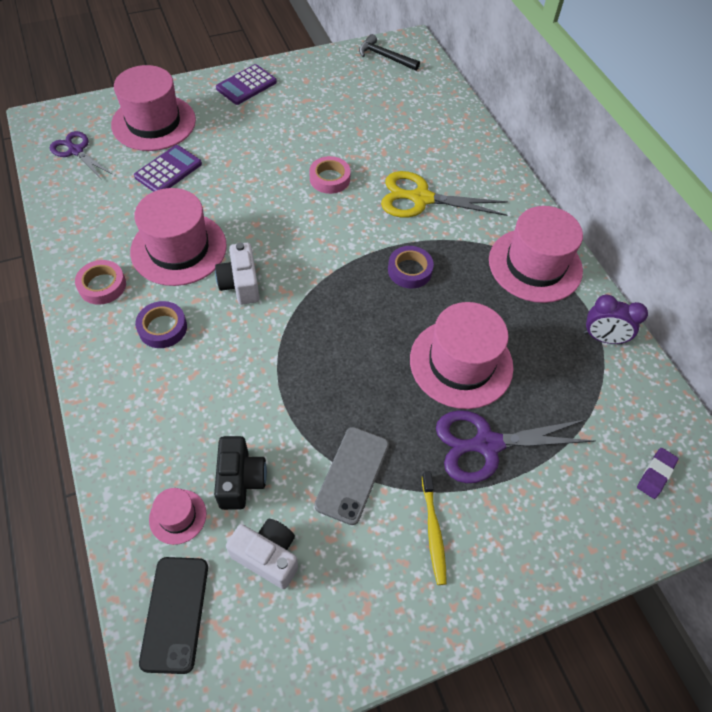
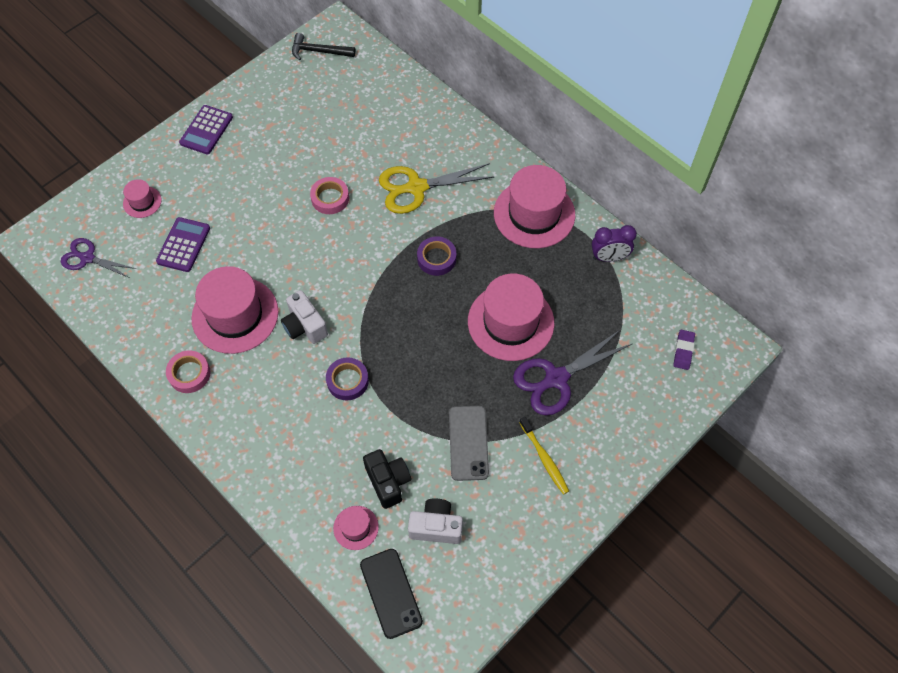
camera: 20 degrees left, 5 degrees up
(154, 122) = (142, 202): pink hat -> pink hat, size x0.47
(162, 328) = (261, 389): purple tape -> purple tape (347, 381)

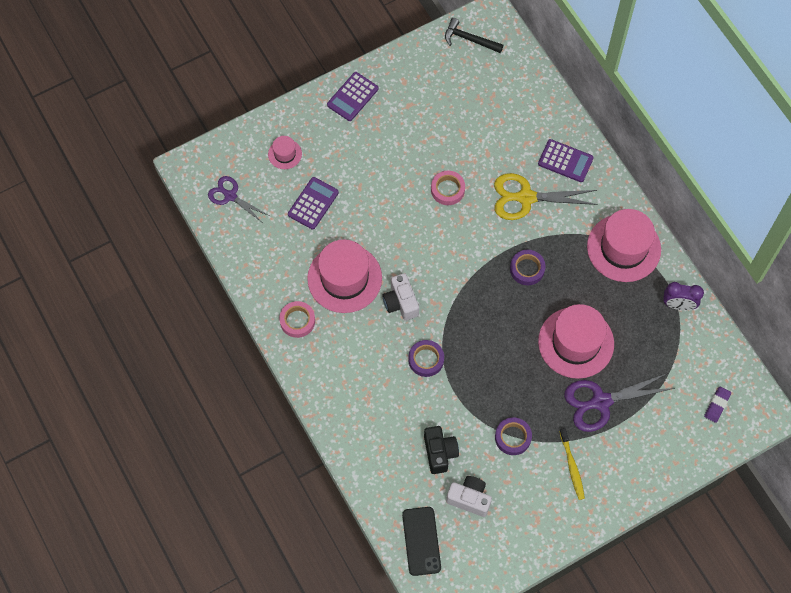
camera: 15 degrees right, 5 degrees up
(356, 527) = (405, 483): pink hat -> none
(448, 143) = (565, 161): none -> purple calculator
(468, 443) = (513, 437): grey phone -> purple tape

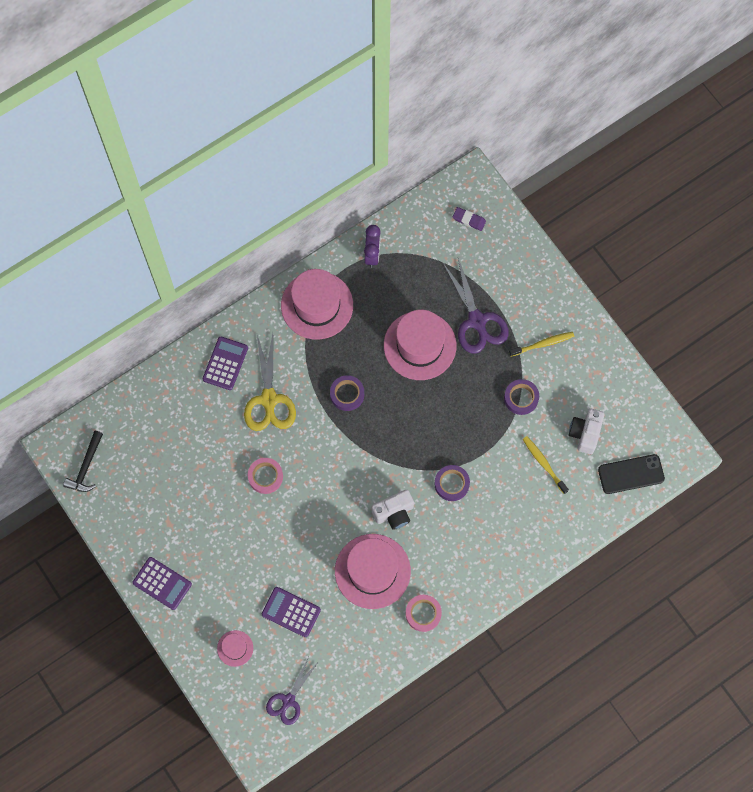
camera: 95 degrees left, 5 degrees up
(439, 453) = (544, 464): black camera -> yellow toothbrush

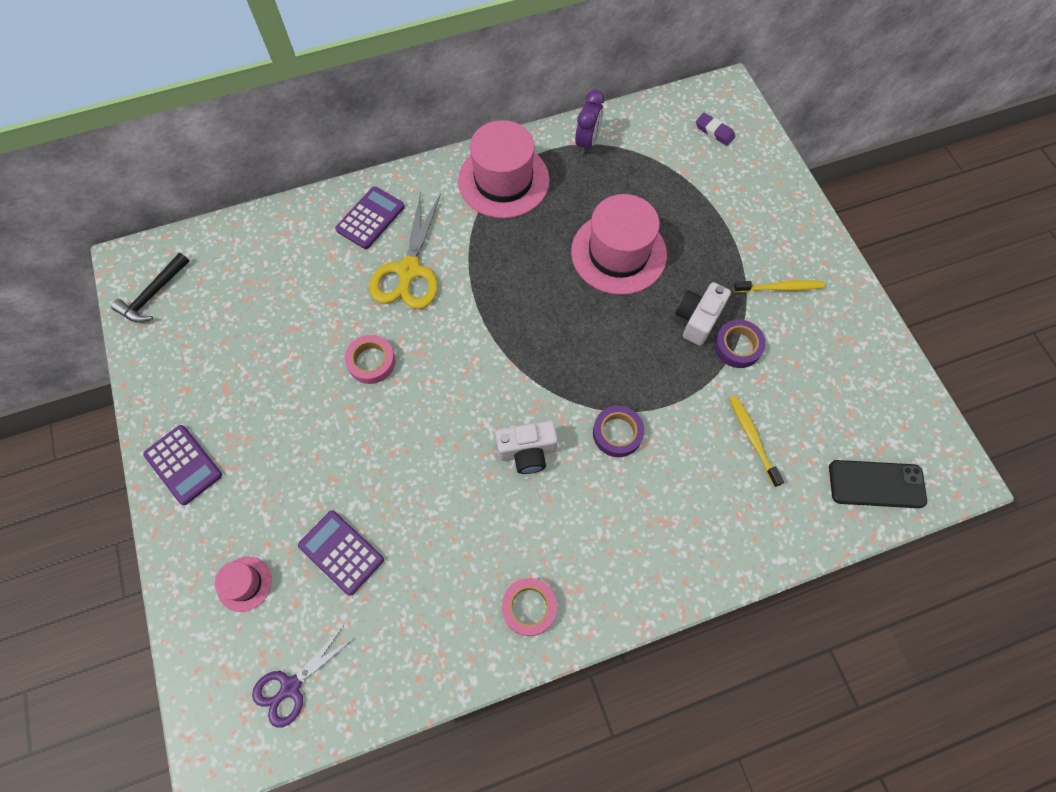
camera: 15 degrees right, 5 degrees down
(347, 394) = (509, 288): purple tape -> none
(372, 571) = (474, 525): pink hat -> none
(477, 321) = (699, 241): purple scissors -> none
(585, 433) = (818, 413): white camera -> white camera (697, 319)

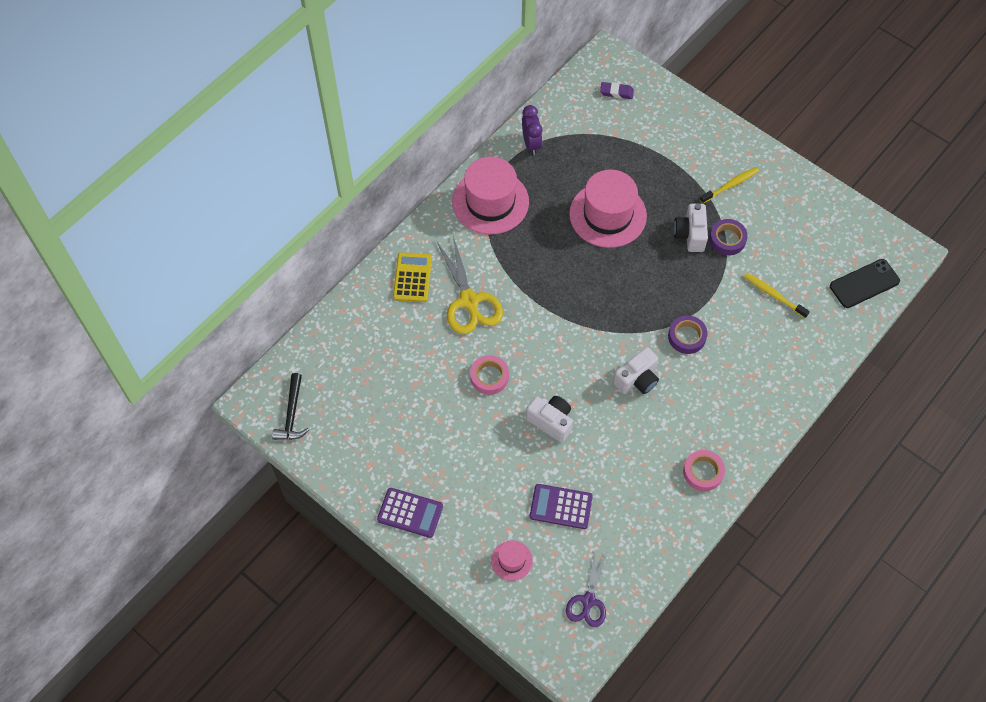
camera: 30 degrees left, 5 degrees down
(370, 218) = (412, 278): purple calculator -> yellow calculator
(400, 447) = (551, 422): none -> white camera

